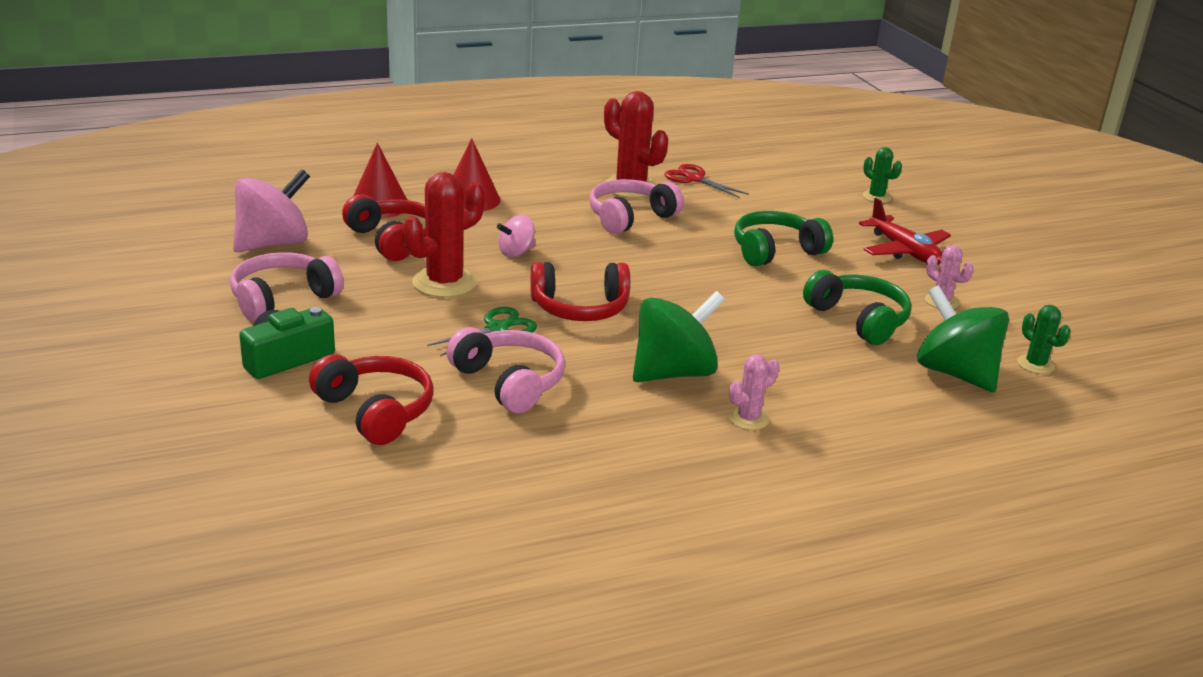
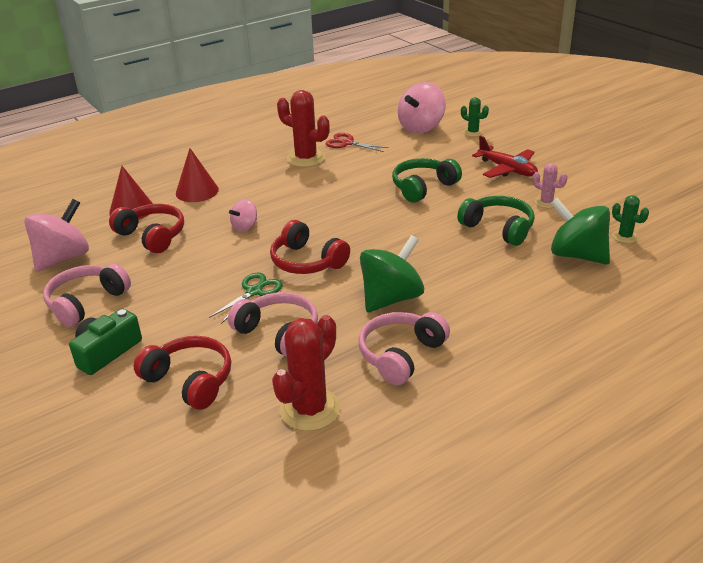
camera: 10 degrees left, 5 degrees up
(444, 283) = (202, 262): red cactus -> red cactus (310, 409)
(580, 308) = (307, 261): red headphones -> red headphones turned 60 degrees clockwise
(630, 217) = (314, 182): pink headphones -> pink headphones (401, 355)
(748, 419) = (456, 323): pink cactus -> none
(805, 178) = (421, 127): none -> pink spinning top

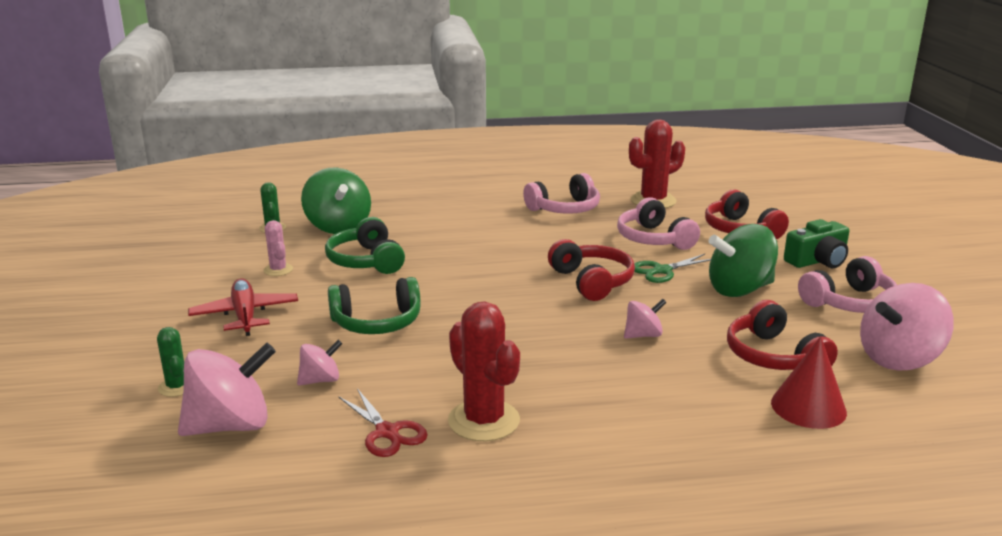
camera: 155 degrees left, 10 degrees down
(197, 191) = (696, 410): red cone -> none
(391, 298) = (537, 238): green spinning top -> green spinning top (739, 289)
(409, 153) = (320, 380): none -> pink spinning top

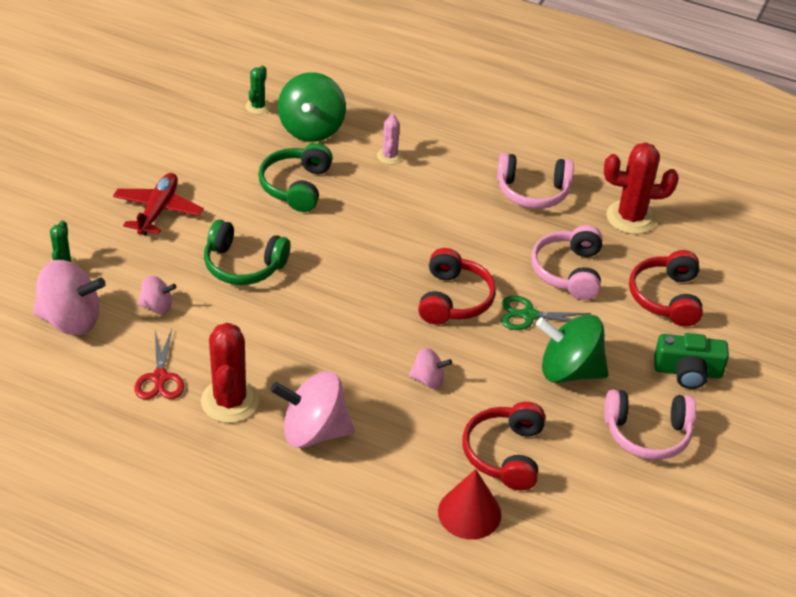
camera: 30 degrees right, 20 degrees up
(278, 270) = (221, 166): pink cactus -> pink cactus (390, 156)
(899, 359) = (604, 510): pink spinning top -> pink spinning top (313, 431)

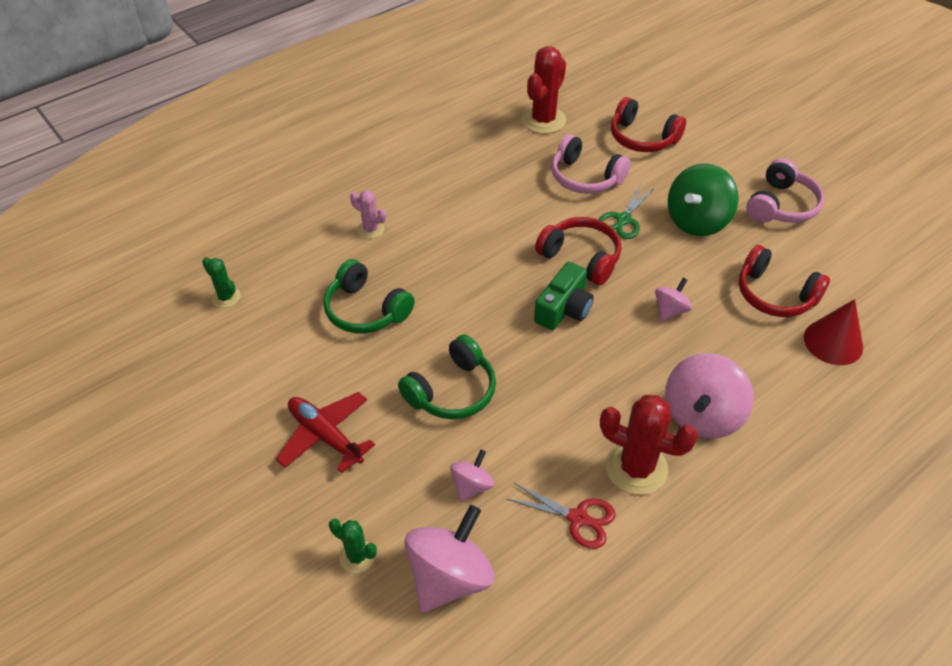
camera: 60 degrees left, 5 degrees up
(311, 129) = (291, 269): green spinning top -> none
(533, 191) = (478, 160): pink headphones -> none
(688, 371) = (725, 159): green camera -> green camera (564, 309)

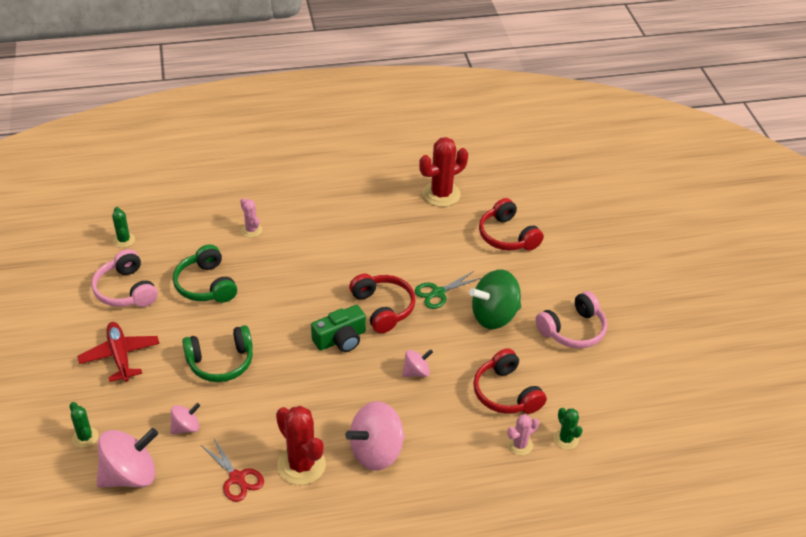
camera: 25 degrees right, 5 degrees down
(585, 177) = (436, 250): pink headphones -> pink headphones (126, 290)
(833, 342) = (520, 445): red cone -> pink cactus
(869, 316) = (566, 439): none -> green cactus

